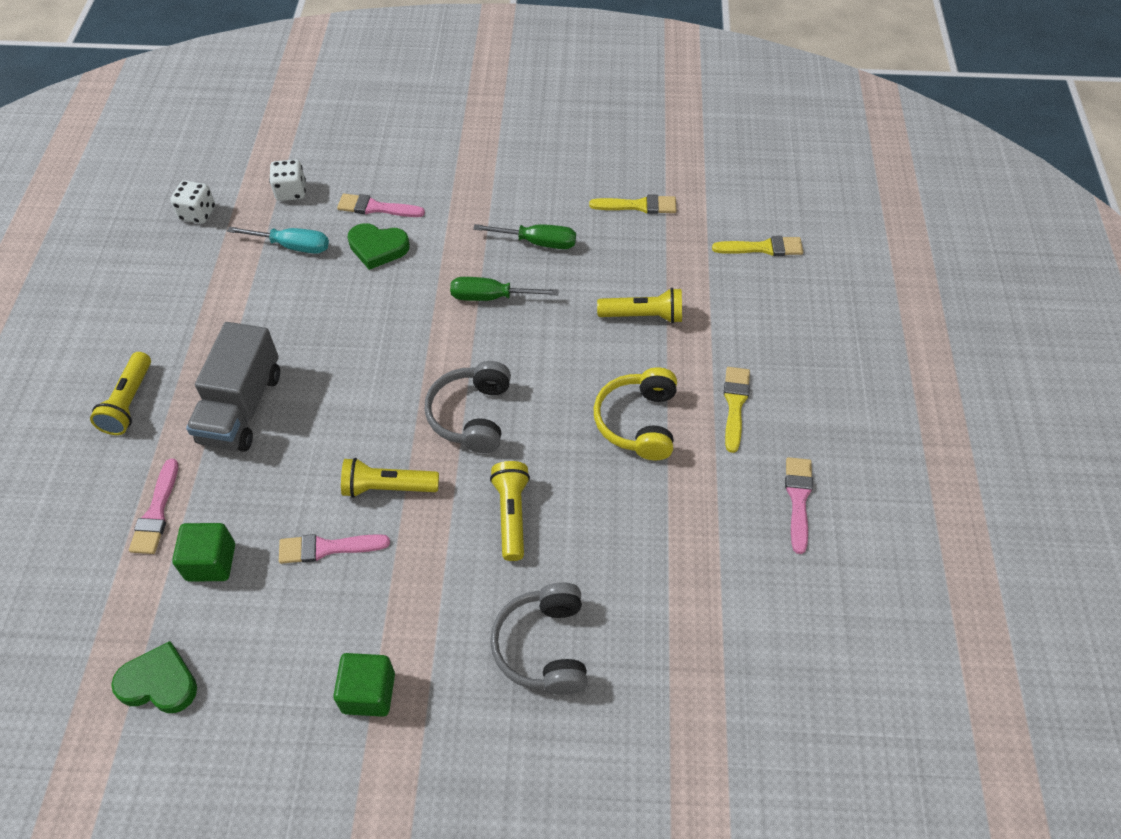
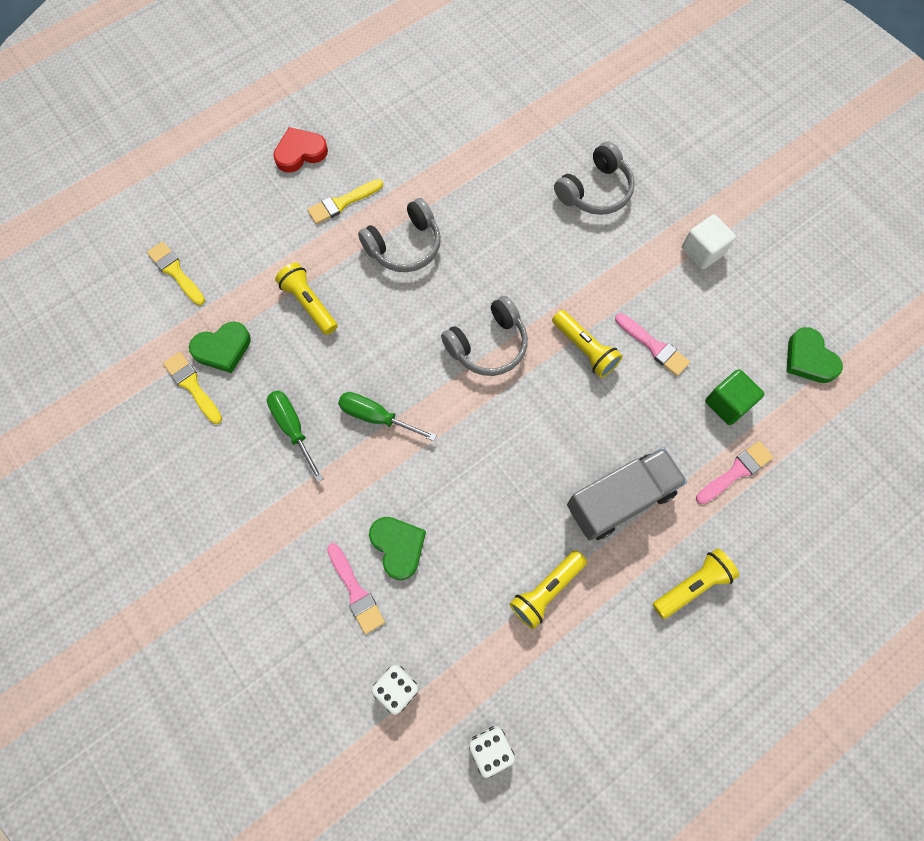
camera: 130 degrees left, 15 degrees up
(292, 246) = (454, 620): turquoise screwdriver -> none
(368, 693) = (702, 251): green cube -> white cube
(491, 297) = (376, 417): green screwdriver -> green screwdriver turned 150 degrees clockwise
(512, 515) = (535, 265): yellow flashlight -> yellow flashlight (546, 590)
(638, 422) = (404, 246): yellow headphones -> grey headphones
(654, 239) = (223, 349): none -> green heart
(798, 499) = (386, 132): pink brush -> none
(830, 408) = (300, 152): none -> red heart

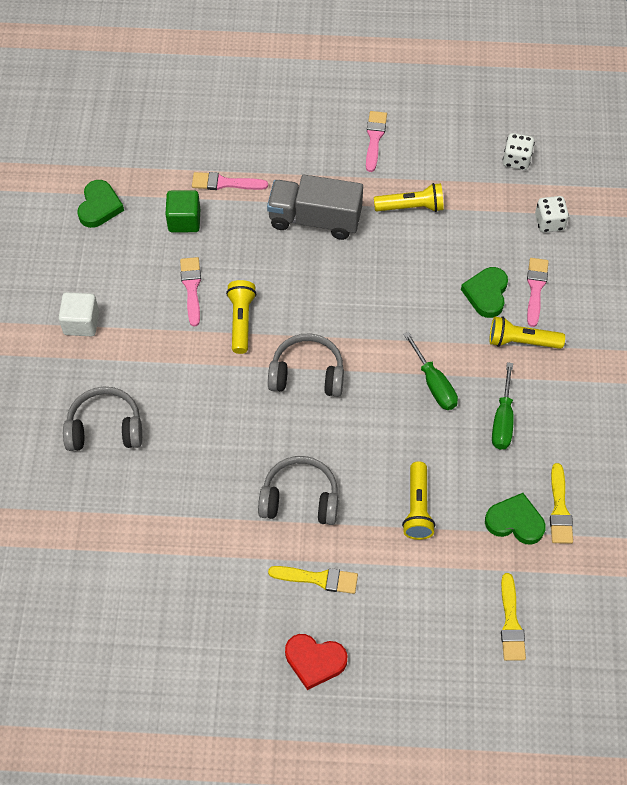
camera: 140 degrees left, 10 degrees down
(655, 649) = (374, 138): none -> pink brush
(692, 585) = (319, 150): yellow flashlight -> yellow flashlight (522, 341)

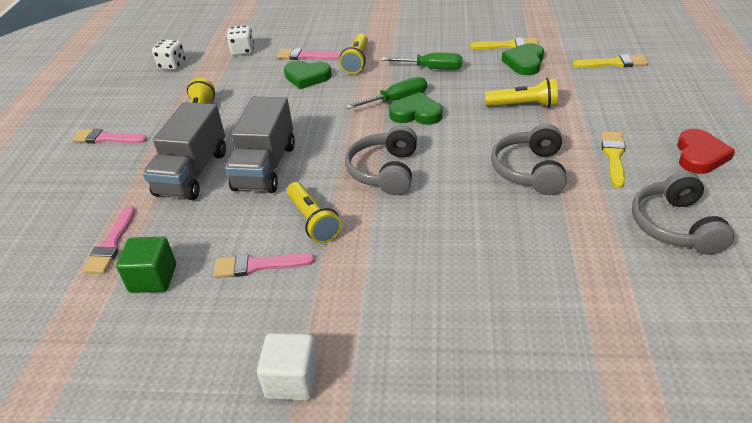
camera: 85 degrees left, 20 degrees down
(99, 207) = (91, 374): green heart -> green heart (416, 113)
(105, 428) = (464, 338): grey headphones -> grey headphones (675, 226)
(241, 321) = (313, 221): yellow flashlight -> yellow flashlight turned 120 degrees counterclockwise
(320, 275) = (265, 167): none -> grey truck

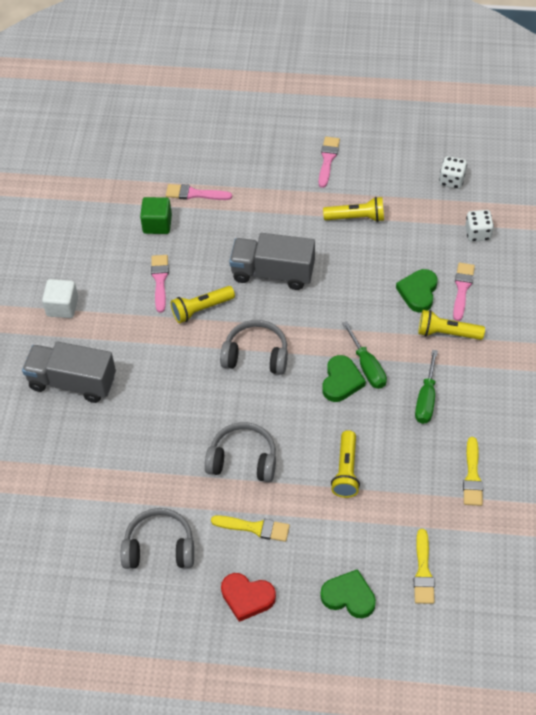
camera: 90 degrees right, 15 degrees up
(192, 173) = (271, 226): grey truck -> grey truck (72, 382)
(524, 62) = (432, 485): green heart -> green heart (349, 596)

